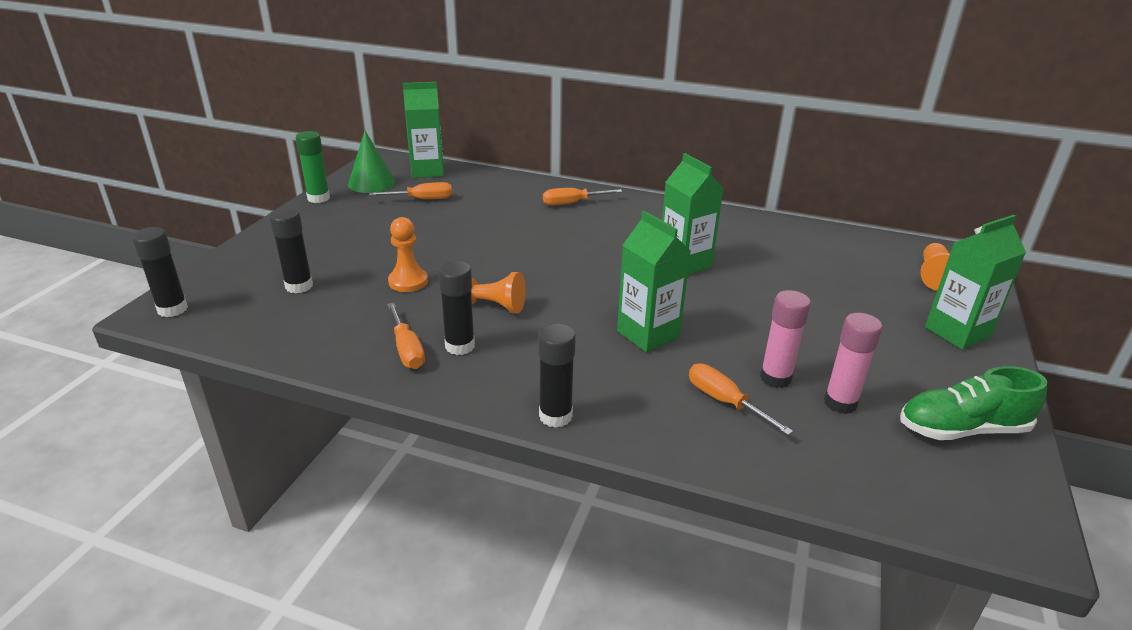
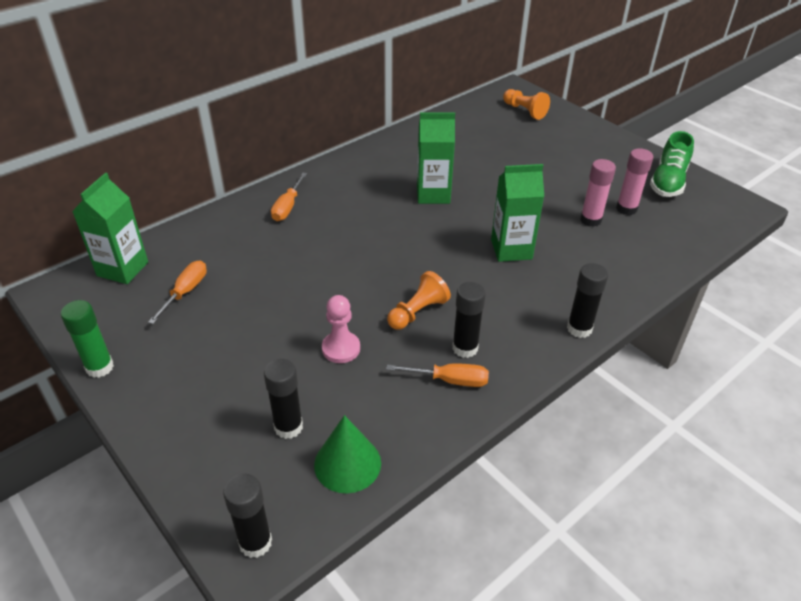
camera: 60 degrees left, 10 degrees up
(371, 183) = (106, 316): green cone -> green cone (347, 463)
(408, 281) = (341, 348): orange pawn -> pink pawn
(724, 401) = (602, 250): orange screwdriver -> none
(957, 332) = (585, 136): green carton -> none

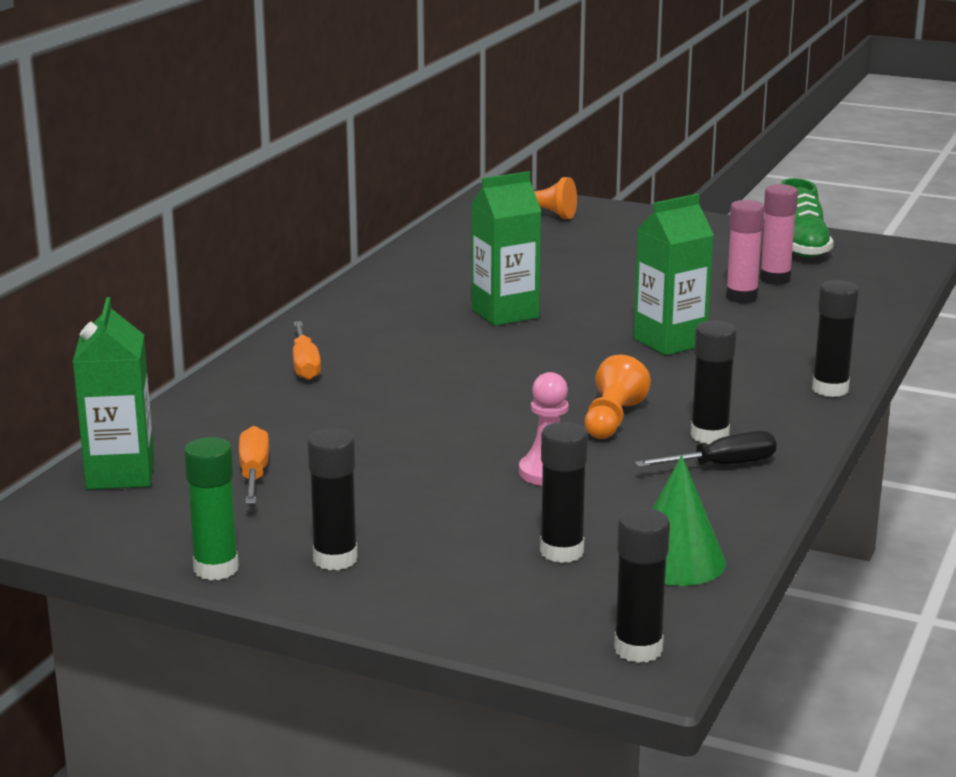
camera: 25 degrees left, 20 degrees down
(164, 383) = (335, 559): none -> black glue stick
(450, 380) = (723, 465): orange screwdriver -> black screwdriver

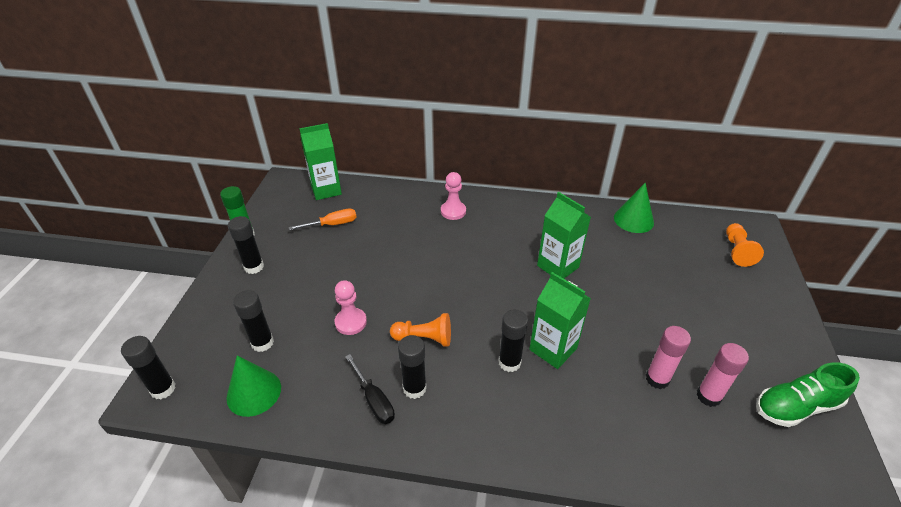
camera: 75 degrees right, 20 degrees up
(305, 365) = (453, 211): orange screwdriver -> pink pawn
(432, 252) = (633, 220): none -> green cone
(830, 389) = (510, 451): black glue stick -> black glue stick (509, 362)

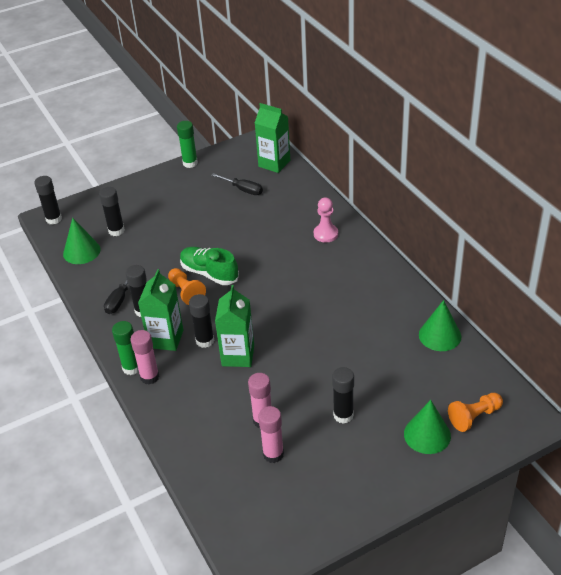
camera: 55 degrees right, 0 degrees up
(254, 267) = (168, 186): black glue stick -> black glue stick (343, 415)
(333, 224) = (243, 190): orange screwdriver -> black screwdriver
(351, 322) = (167, 254): pink pawn -> none
(493, 449) = (131, 367): none -> green glue stick
(522, 440) = (149, 377): none -> pink glue stick
(558, 266) = (326, 319): green carton -> green carton (166, 339)
(742, 285) = (427, 434): none -> green cone
(796, 406) = (311, 508): green shoe -> green shoe (209, 273)

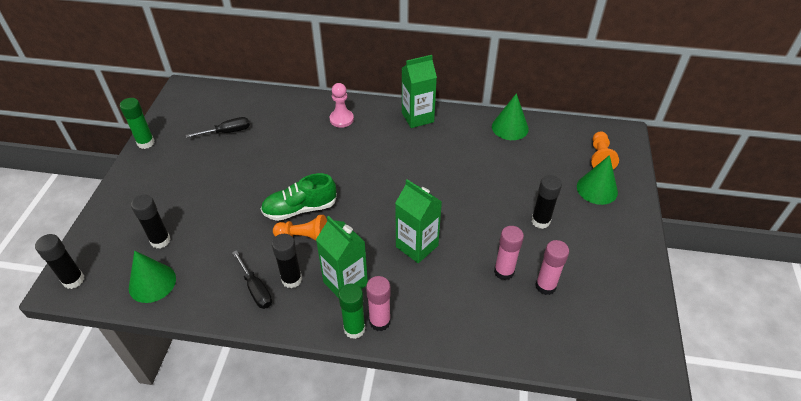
camera: 55 degrees left, 5 degrees up
(205, 341) = (377, 257): black glue stick -> none
(274, 163) = (223, 98): green carton -> green carton (417, 117)

